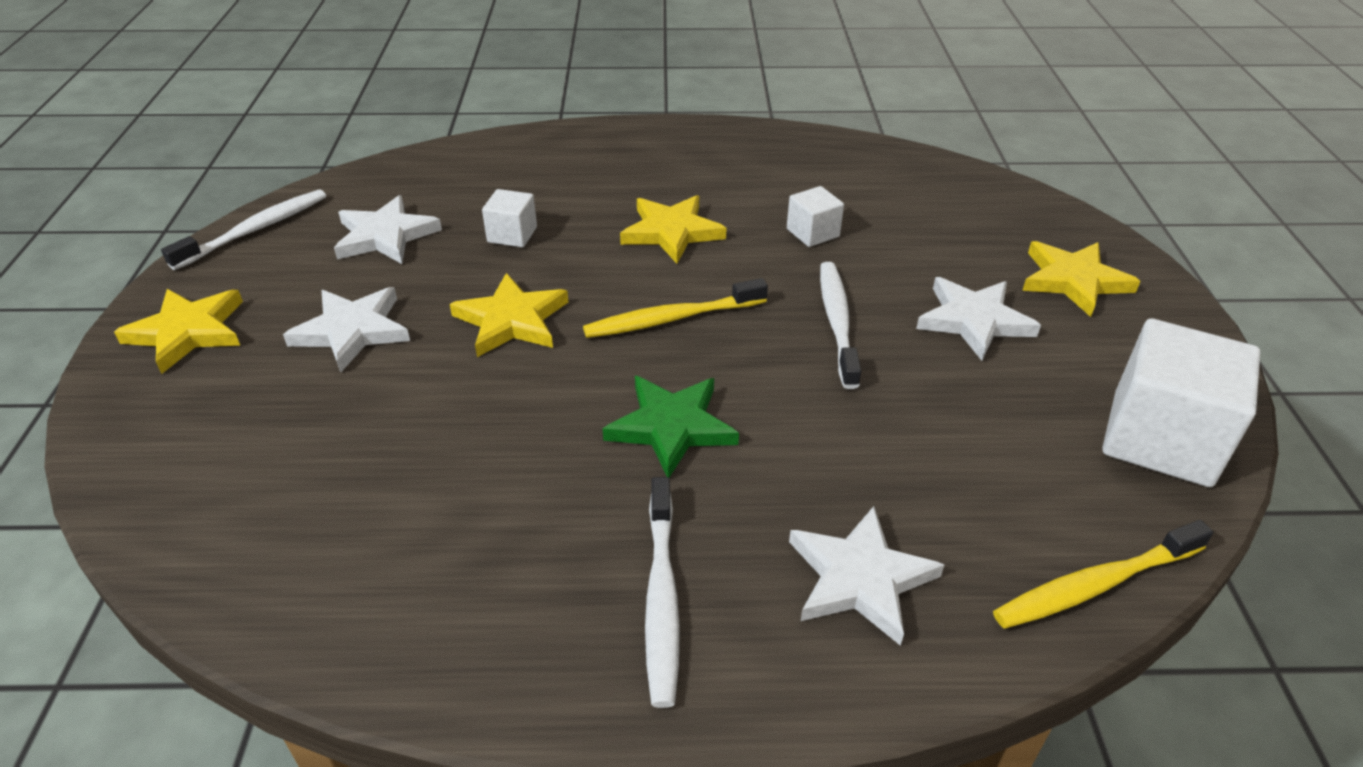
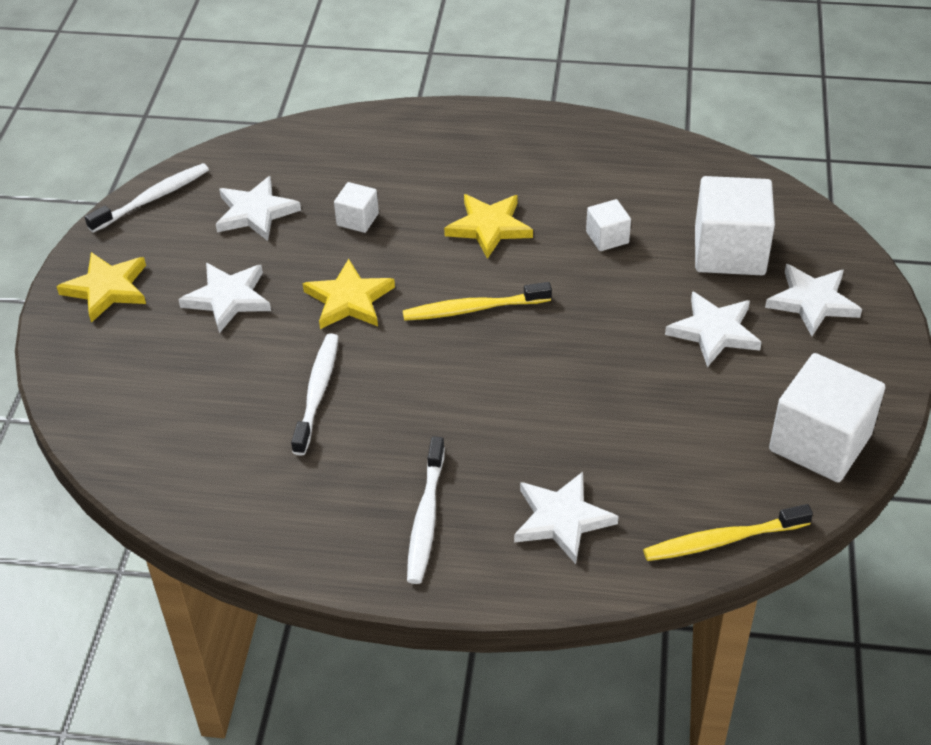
camera: 10 degrees right, 5 degrees up
(671, 427) = (455, 399): green star -> none
(837, 322) = (603, 323): white toothbrush -> white toothbrush (317, 392)
(957, 237) = (729, 251): none -> white cube
(1073, 280) = (812, 302): yellow star -> white star

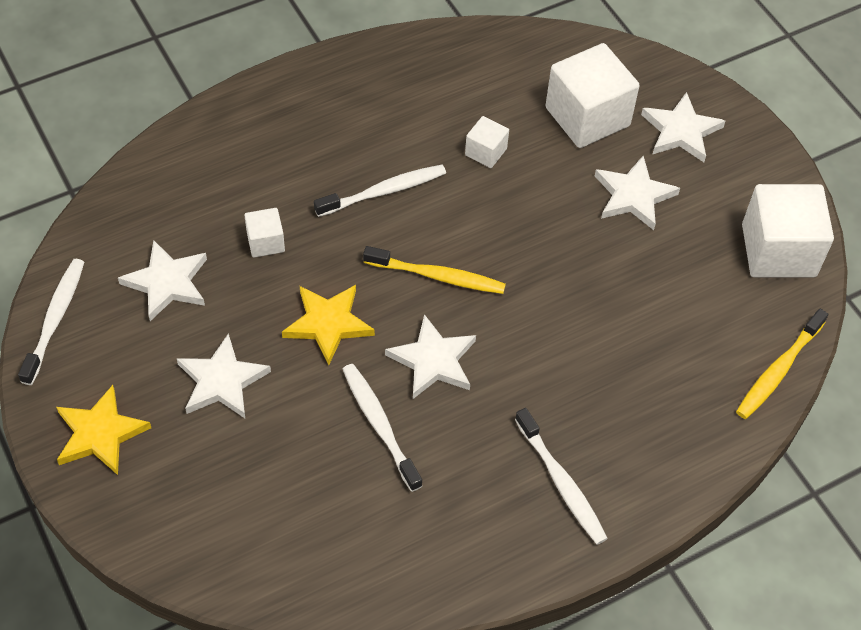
camera: 40 degrees left, 10 degrees up
(473, 309) = (437, 276): yellow toothbrush -> yellow toothbrush turned 120 degrees counterclockwise
(489, 227) = (384, 191): yellow star -> white toothbrush
(562, 519) = (658, 422): white star -> white star (433, 360)

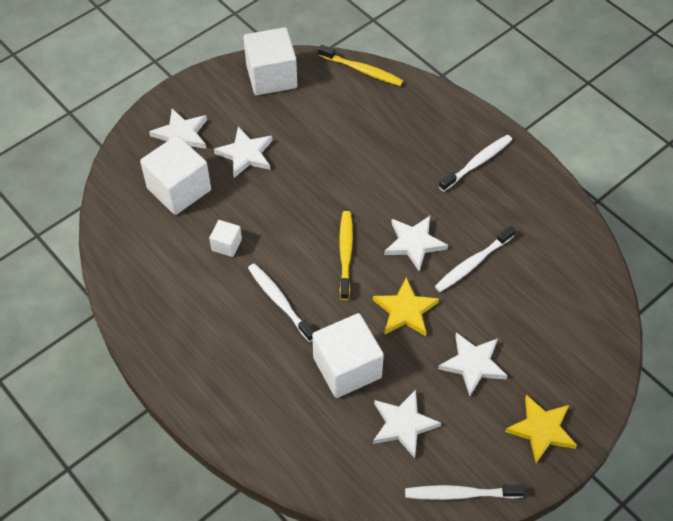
camera: 100 degrees left, 0 degrees up
(265, 242) = (347, 367): white cube -> white cube, size x2.05

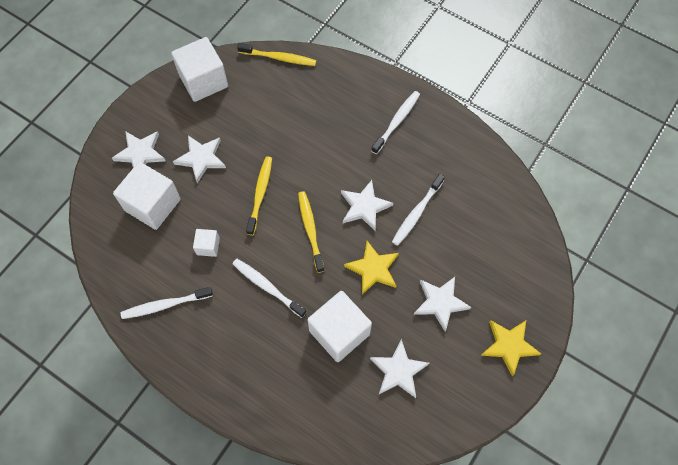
camera: 15 degrees left, 10 degrees up
(300, 204) = (260, 194): none -> yellow toothbrush
(460, 494) = (460, 419): white toothbrush -> white toothbrush (165, 305)

